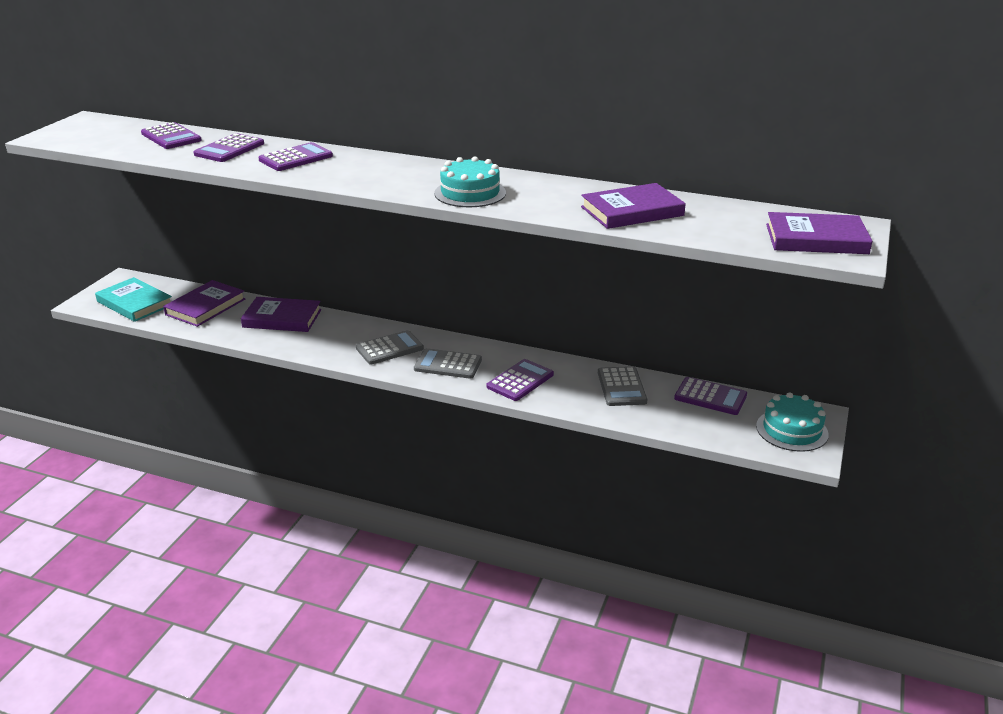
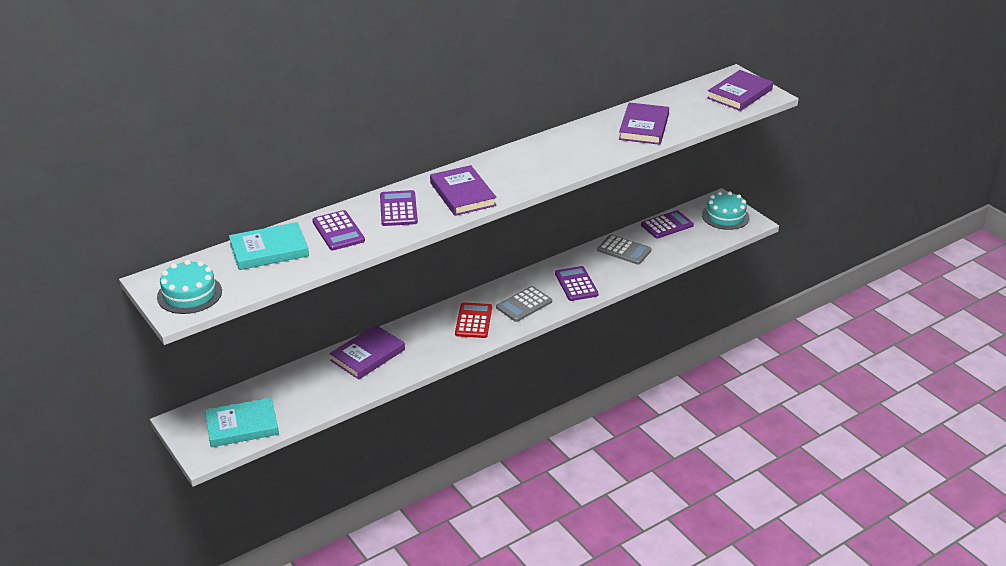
camera: 55 degrees left, 5 degrees up
(171, 137) = (269, 250): purple calculator -> turquoise book
(205, 307) = (298, 388): purple book -> purple book (462, 194)
(389, 348) = (473, 321): grey calculator -> red calculator
(470, 193) = (552, 166): turquoise cake -> turquoise cake (189, 294)

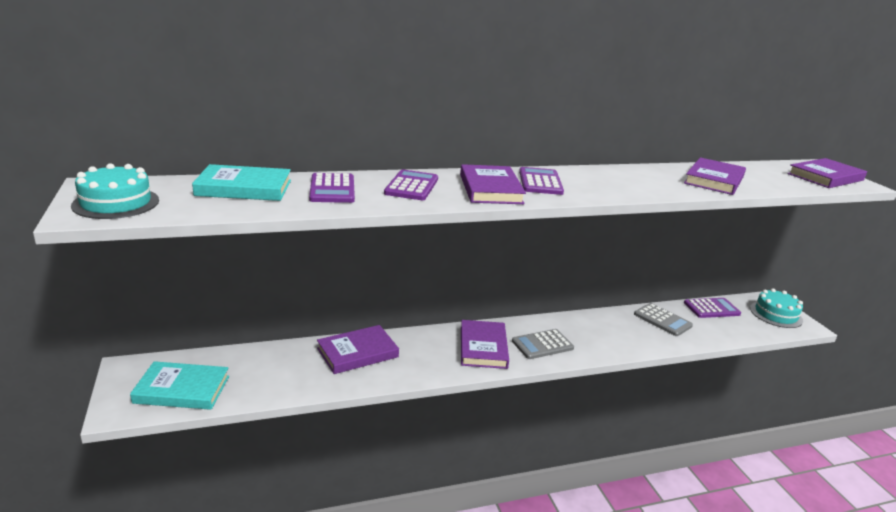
camera: 15 degrees right, 10 degrees down
(473, 321) = (483, 347): red calculator -> purple book
(576, 284) = (604, 339): purple calculator -> purple calculator (540, 182)

